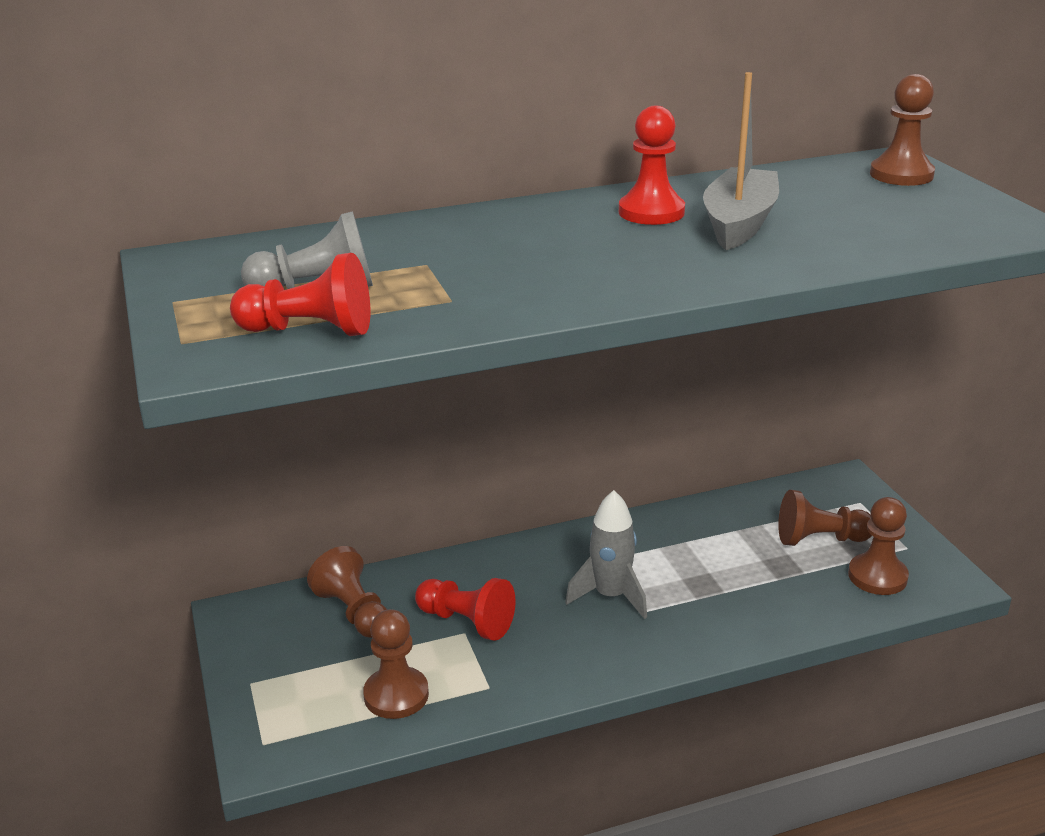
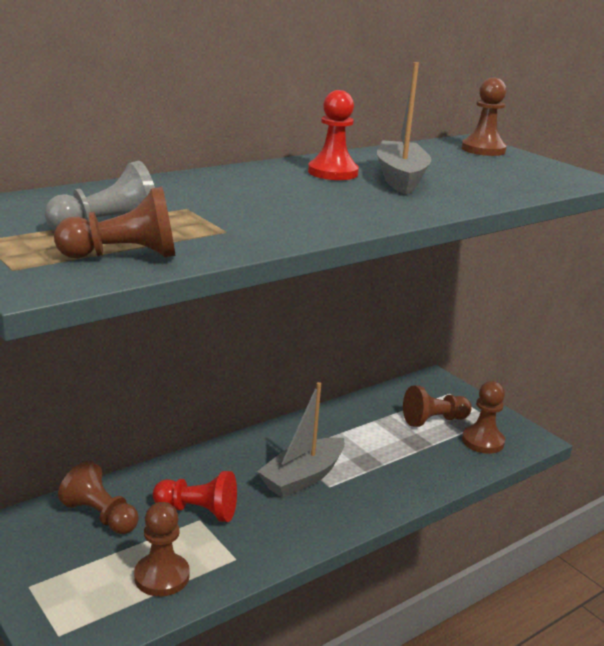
camera: 20 degrees left, 5 degrees down
(309, 330) = (123, 255): red pawn -> brown pawn
(610, 596) = (302, 477): grey rocket -> grey boat

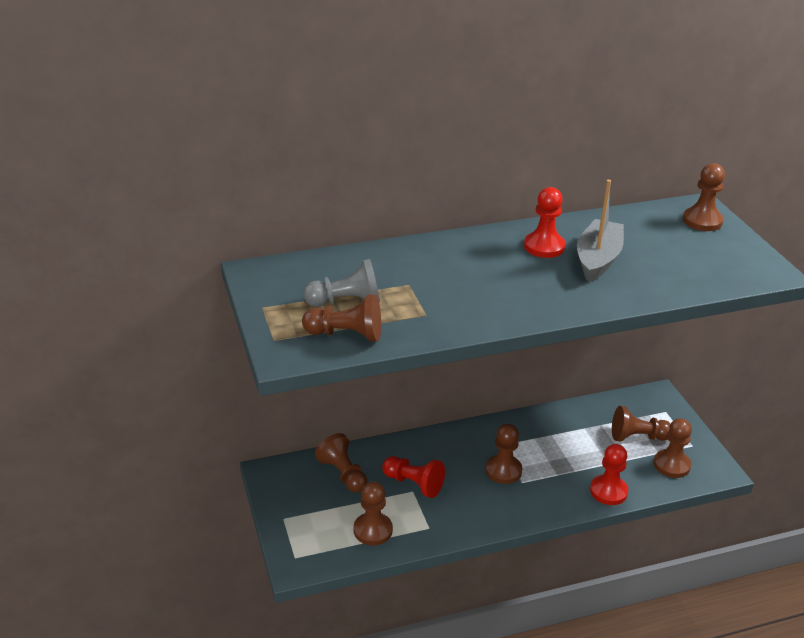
camera: 20 degrees right, 10 degrees up
(302, 477) = (503, 470): grey boat -> brown pawn
(431, 479) = (608, 491): none -> red pawn

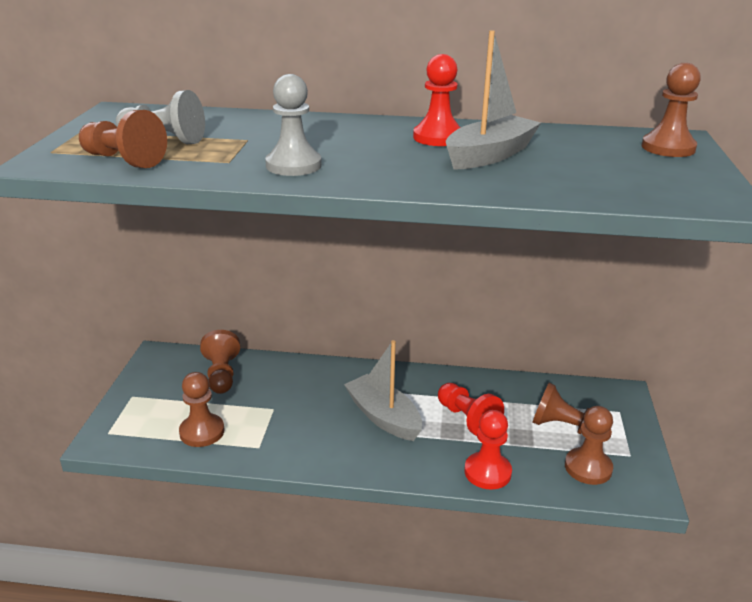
camera: 25 degrees right, 5 degrees down
(414, 484) = (280, 402): red pawn -> red pawn (467, 419)
(477, 307) = (293, 165): none -> grey pawn
(503, 470) = (383, 417): brown pawn -> grey boat

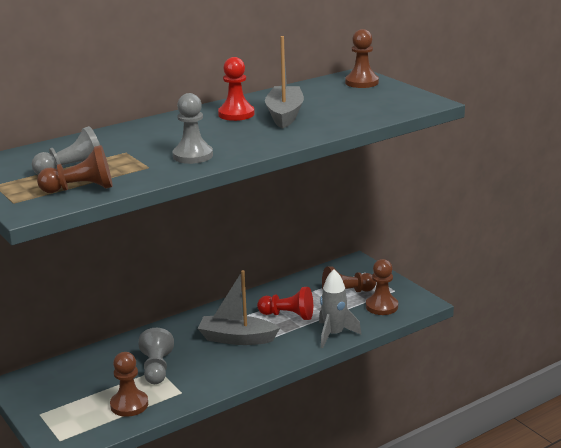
camera: 40 degrees left, 5 degrees down
(221, 375) = (88, 370): brown pawn -> none
(273, 407) = (156, 368): none -> grey pawn
(487, 472) = (334, 335): red pawn -> grey rocket

